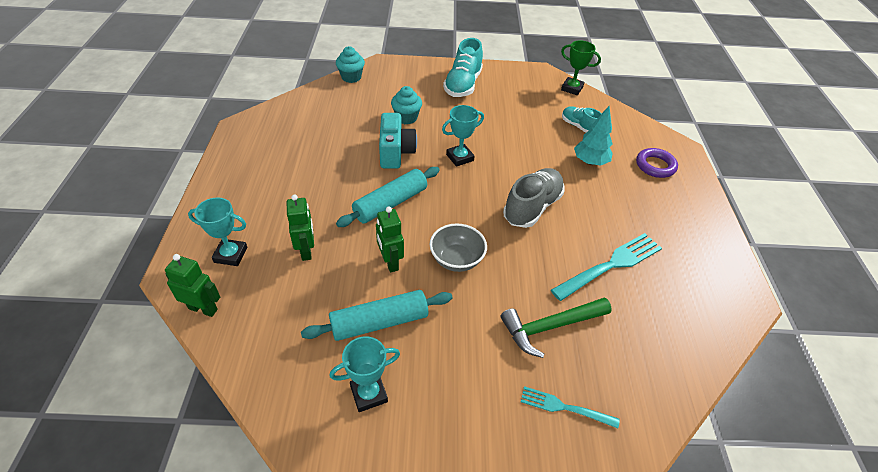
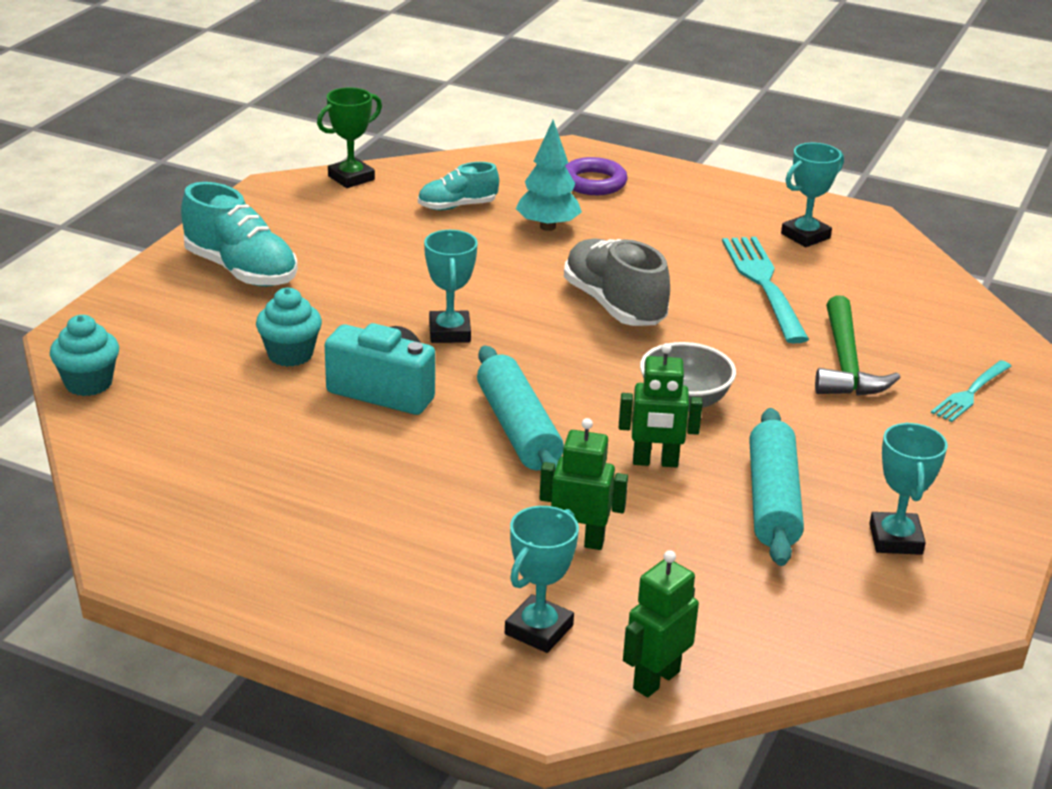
camera: 65 degrees left, 15 degrees down
(690, 272) = (805, 236): none -> turquoise trophy

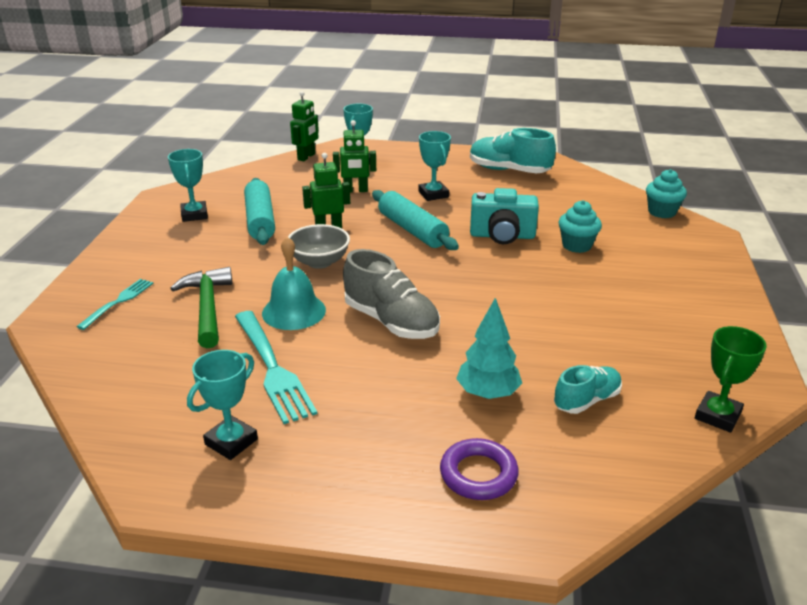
camera: 165 degrees right, 0 degrees up
(241, 270) = (679, 295): turquoise shoe -> turquoise shoe (509, 170)
(449, 332) = (494, 277): turquoise trophy -> turquoise trophy (433, 194)
(732, 338) = (294, 311): none -> turquoise bell

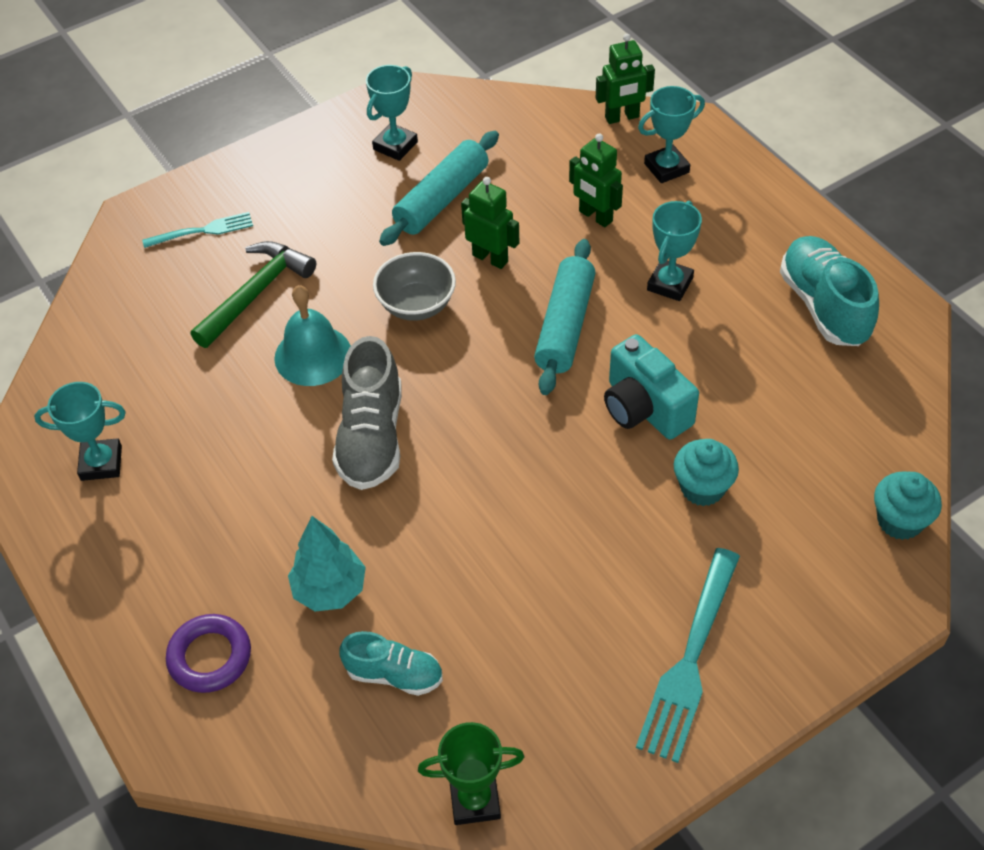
camera: 50 degrees right, 20 degrees up
(272, 368) = (216, 410): turquoise fork -> turquoise fork (690, 659)

